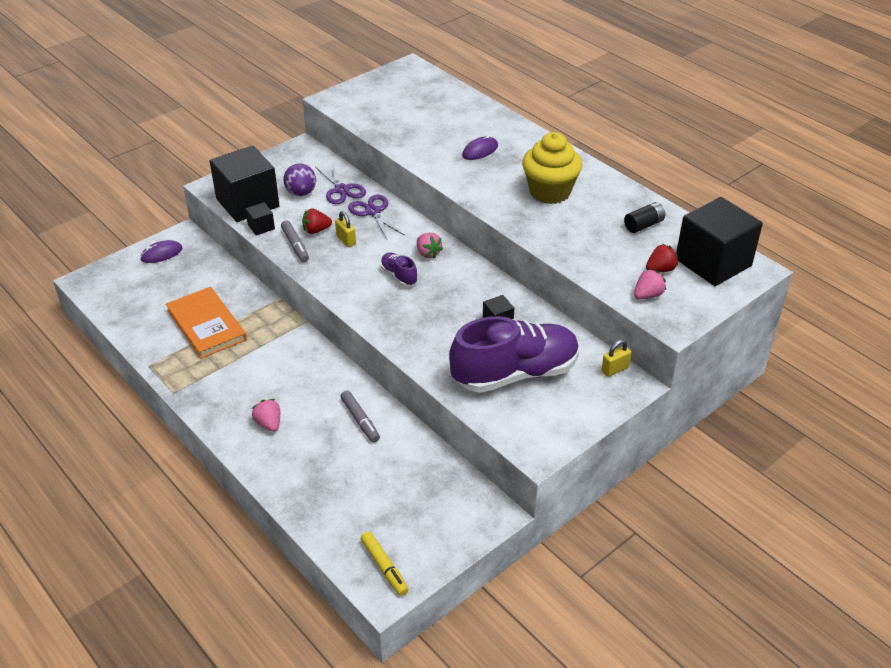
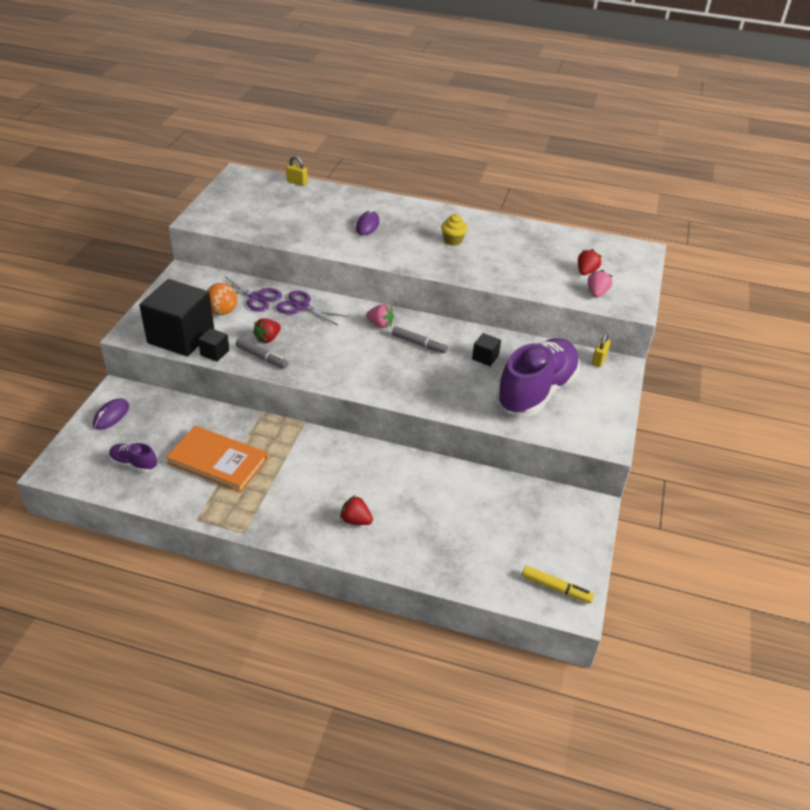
camera: 35 degrees left, 0 degrees up
(269, 424) = (356, 520): pink strawberry -> red strawberry
(301, 193) = (222, 311): purple ball -> orange ball
(346, 240) = (302, 337): yellow padlock -> yellow padlock (297, 182)
(360, 420) = (427, 483): grey marker -> grey marker (419, 344)
(399, 276) = (375, 351): purple shoe -> purple shoe (134, 464)
(549, 192) = (453, 241): yellow cupcake -> yellow cupcake, size x0.50
(643, 225) = (542, 244): black battery -> none
(713, 262) = (613, 255): black cube -> none

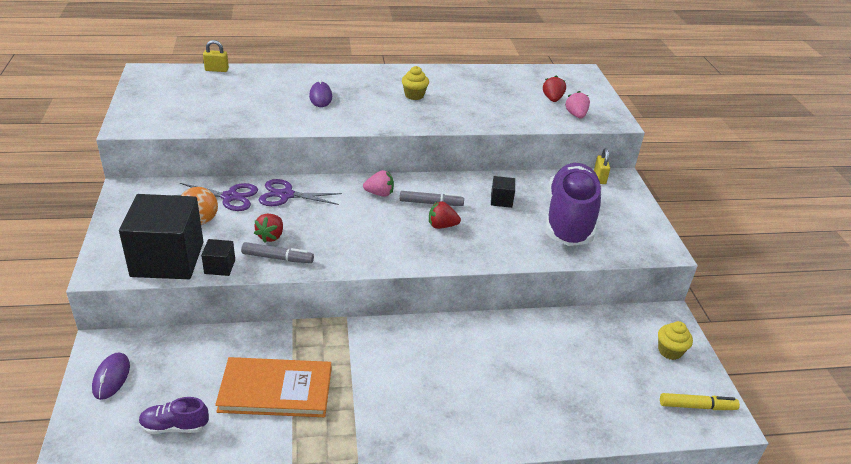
camera: 25 degrees left, 5 degrees down
(356, 520) = (467, 405): red strawberry -> red strawberry (442, 226)
(568, 536) = (669, 351): none -> yellow cupcake

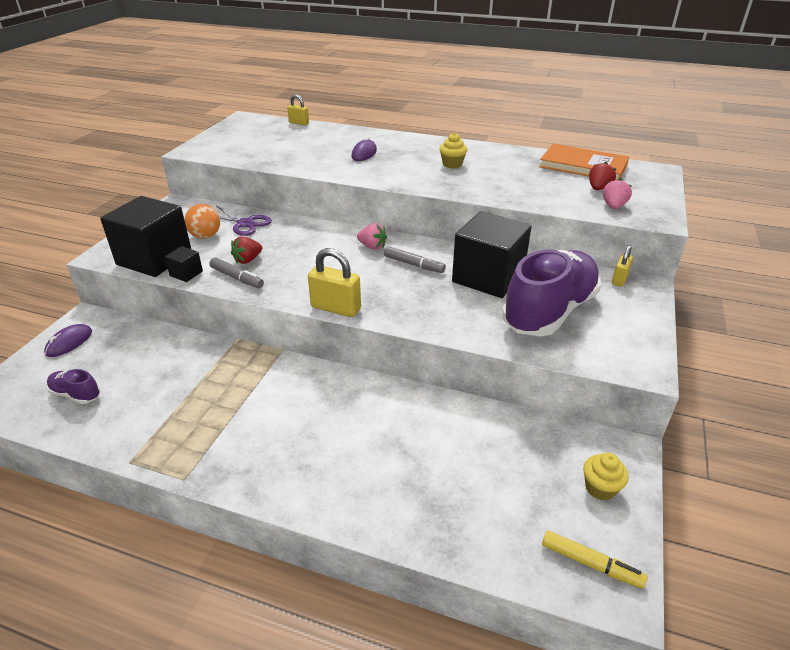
camera: 30 degrees right, 0 degrees up
(276, 390) = (173, 392): orange book -> orange book (583, 166)
(286, 195) = (290, 231): purple scissors -> none
(398, 263) = (336, 308): none -> yellow padlock
(442, 226) = (407, 286): red strawberry -> none
(501, 200) = (488, 277): black cube -> black cube, size x2.35

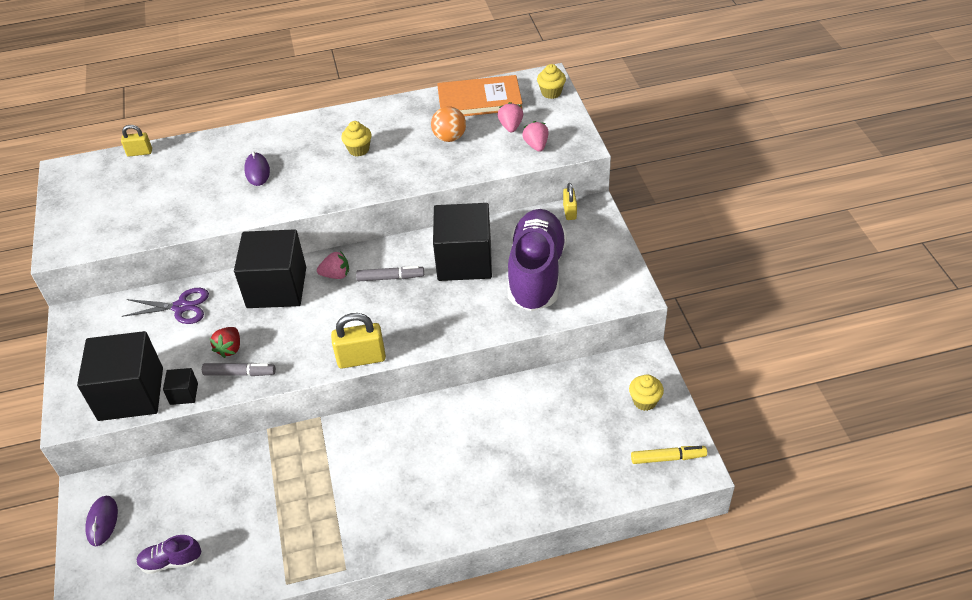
camera: 30 degrees left, 10 degrees up
(205, 236) = (155, 342): orange ball -> orange ball (449, 138)
(321, 237) = (277, 287): none -> black cube
(598, 188) = (511, 126): red strawberry -> pink strawberry
(656, 179) = (551, 93): none -> yellow cupcake

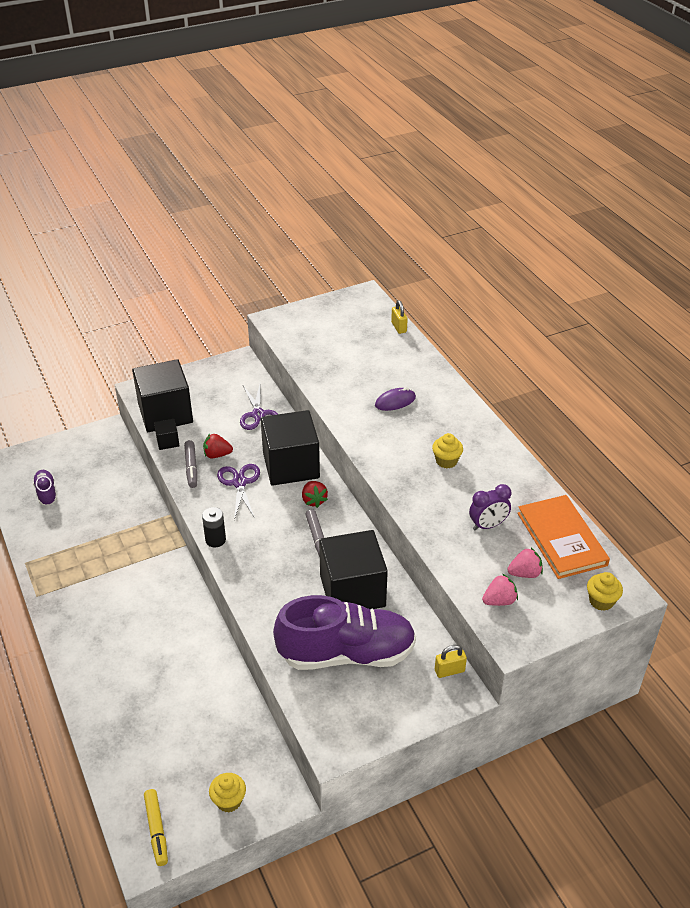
camera: 75 degrees right, 5 degrees down
(102, 521) = (80, 447): purple mouse -> none
(284, 332) = (239, 483): none -> purple scissors
(336, 275) = (314, 500): pink strawberry -> red strawberry
(361, 358) = (215, 540): yellow padlock -> black battery
(449, 138) = (488, 525): orange ball -> purple clock

